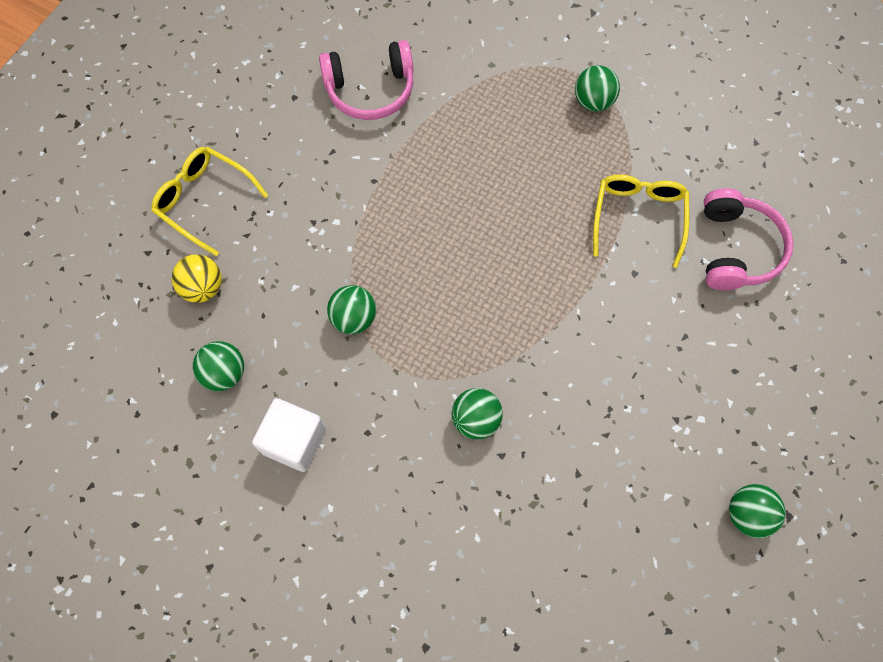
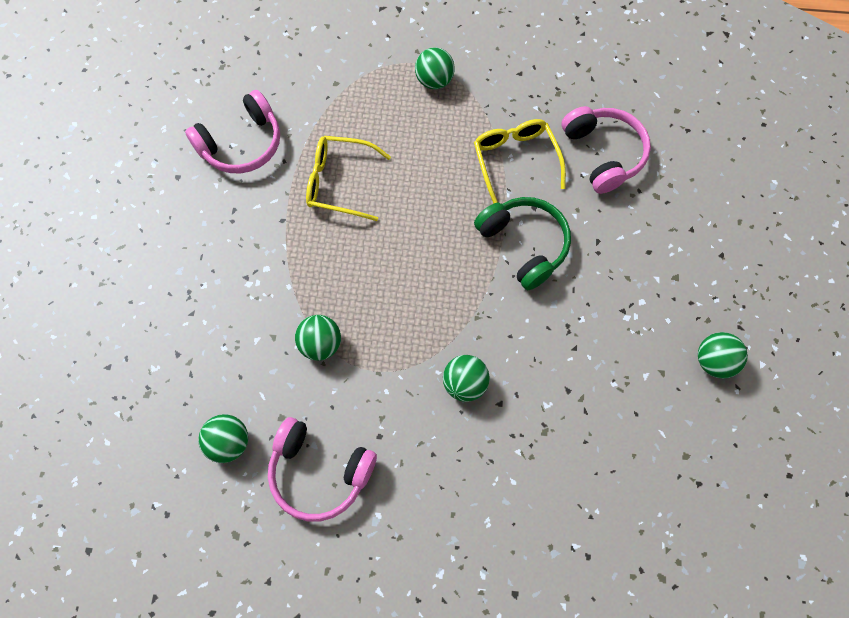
camera: 25 degrees left, 0 degrees up
(203, 287) = (174, 376): yellow ball -> none
(204, 200) = (138, 299): yellow glasses -> yellow glasses (339, 182)
(294, 441) = (319, 472): white cube -> pink headphones
(605, 307) = (524, 244): none -> green headphones

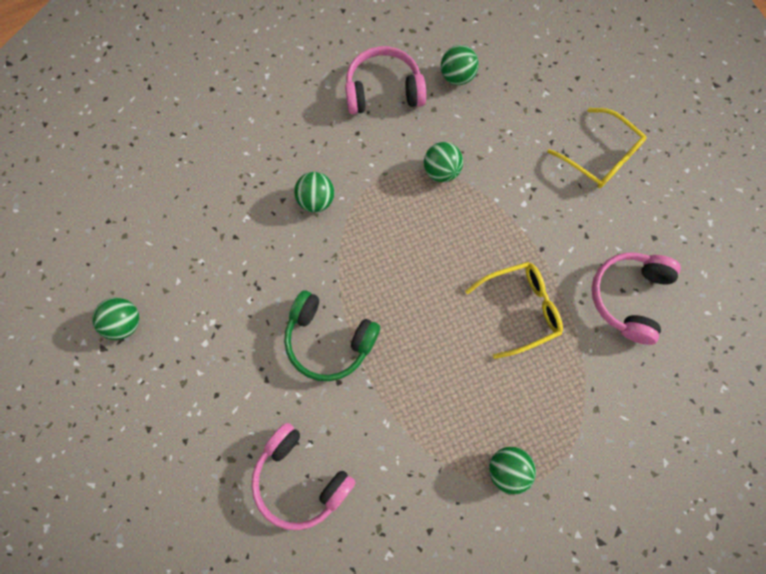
camera: 150 degrees right, 5 degrees up
(515, 160) = (380, 421): yellow glasses -> yellow glasses (600, 156)

